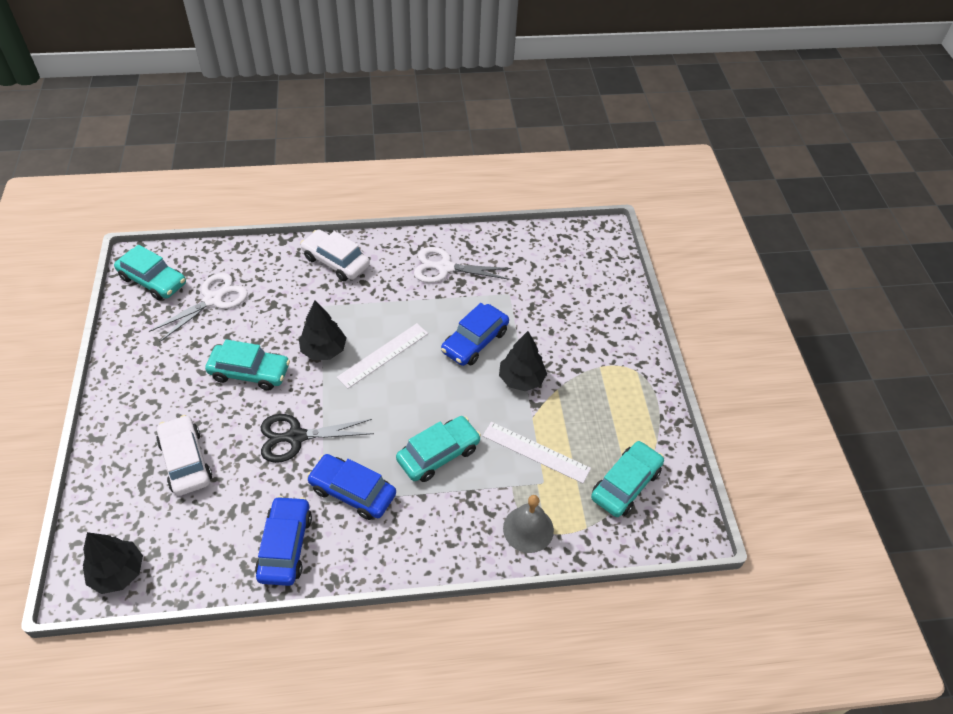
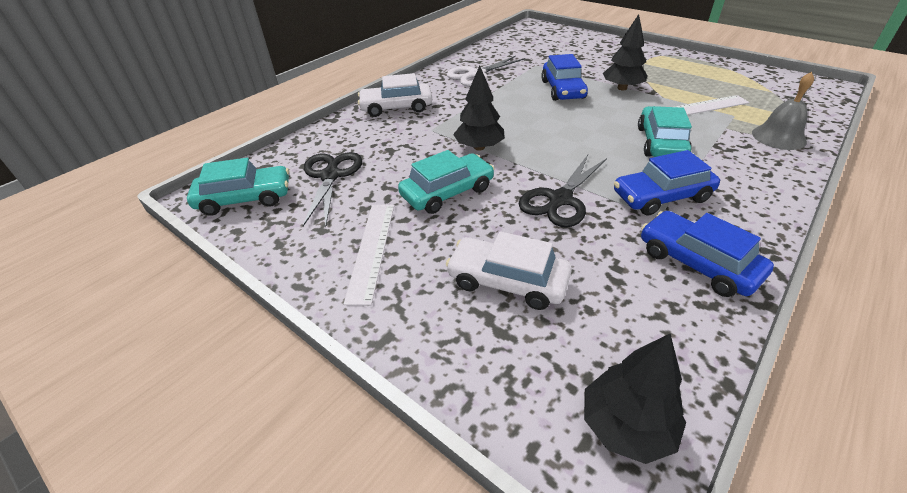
camera: 40 degrees left, 10 degrees down
(213, 299) = (331, 176): white scissors -> black scissors
(383, 355) = (524, 125): white ruler -> white ruler (372, 250)
(626, 484) = (763, 91): turquoise car -> none

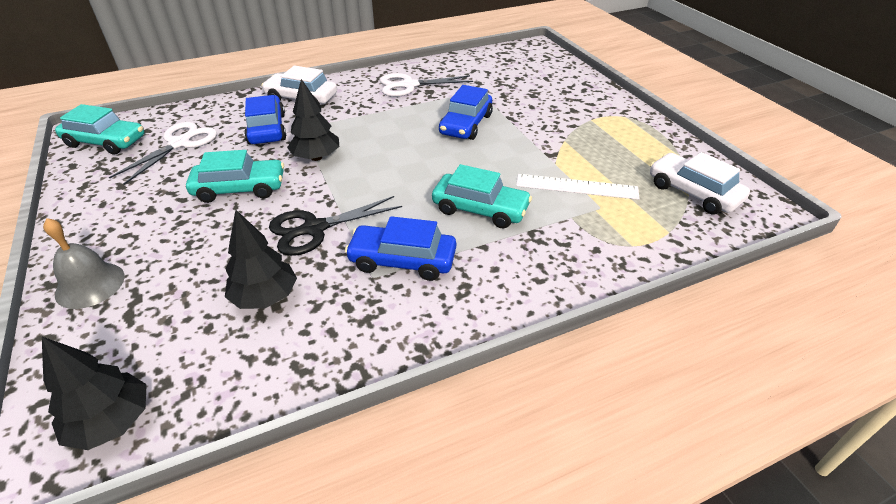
camera: 25 degrees right, 0 degrees up
(331, 176) = (180, 143): black scissors -> white scissors
(372, 250) = (131, 214): white ruler -> none
(507, 281) = (184, 279): white car -> white car (693, 192)
(622, 88) = (526, 140): black tree -> black tree (265, 297)
(661, 143) = (480, 209): turquoise car -> turquoise car turned 75 degrees clockwise
(697, 263) = (344, 331): blue car -> blue car (267, 129)
(778, 137) = (612, 247): grey bell -> grey bell (90, 285)

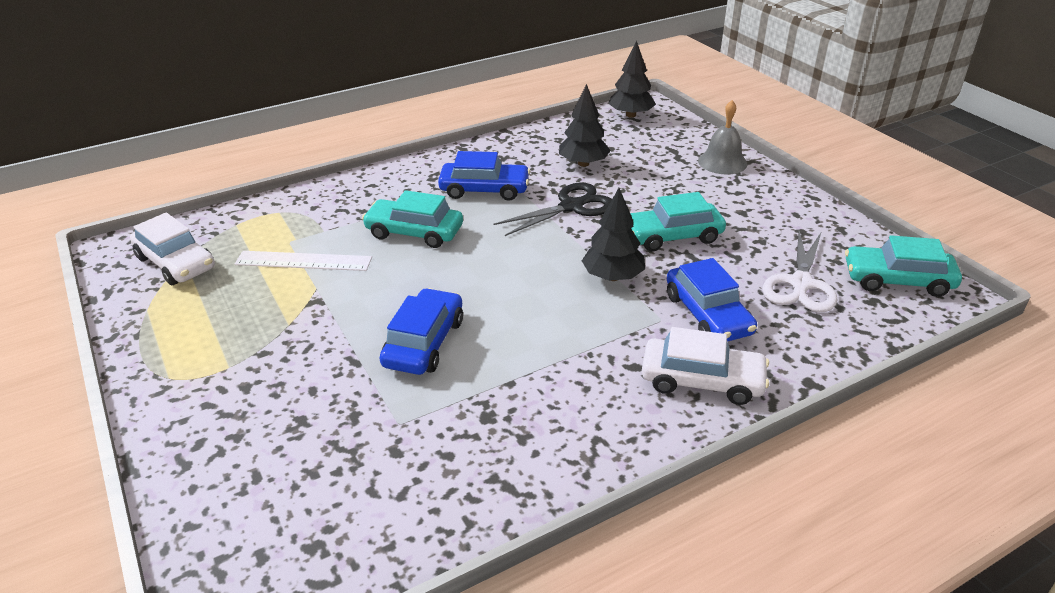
camera: 175 degrees right, 5 degrees down
(409, 85) = (527, 430): white scissors -> none

